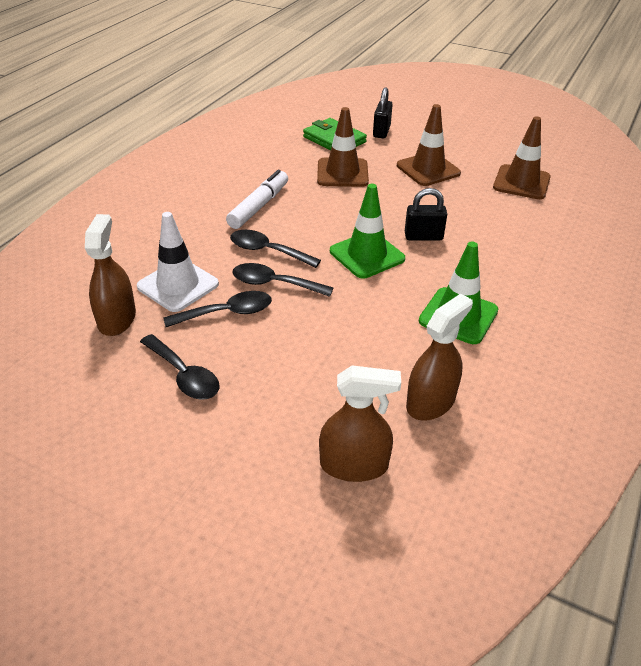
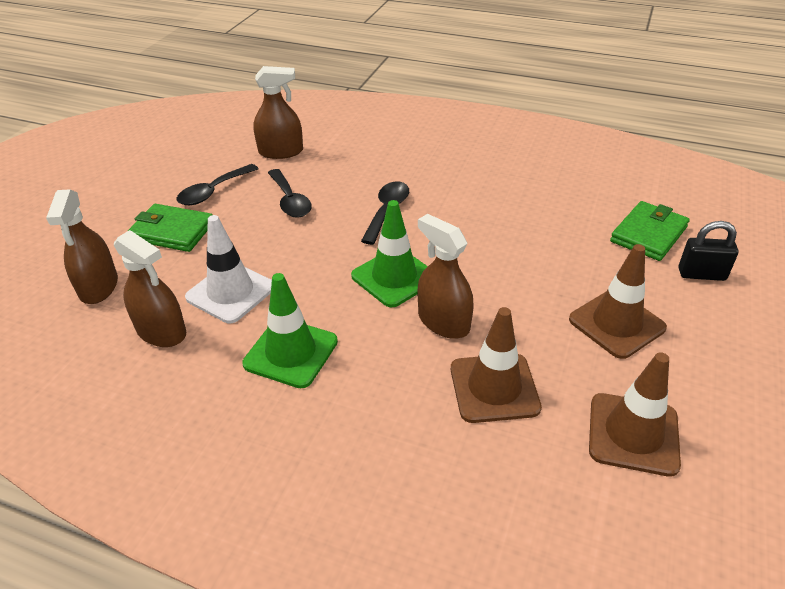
camera: 85 degrees right, 0 degrees up
(178, 285) = (326, 171): white traffic cone -> white traffic cone (230, 292)
(259, 206) = (466, 196): white marker -> none
(259, 407) = (172, 231): none -> green wallet
(274, 284) = (334, 221): black spoon -> none
(342, 173) = (565, 247): brown traffic cone -> brown traffic cone (494, 388)
(423, 236) = (443, 322): black padlock -> brown spray bottle

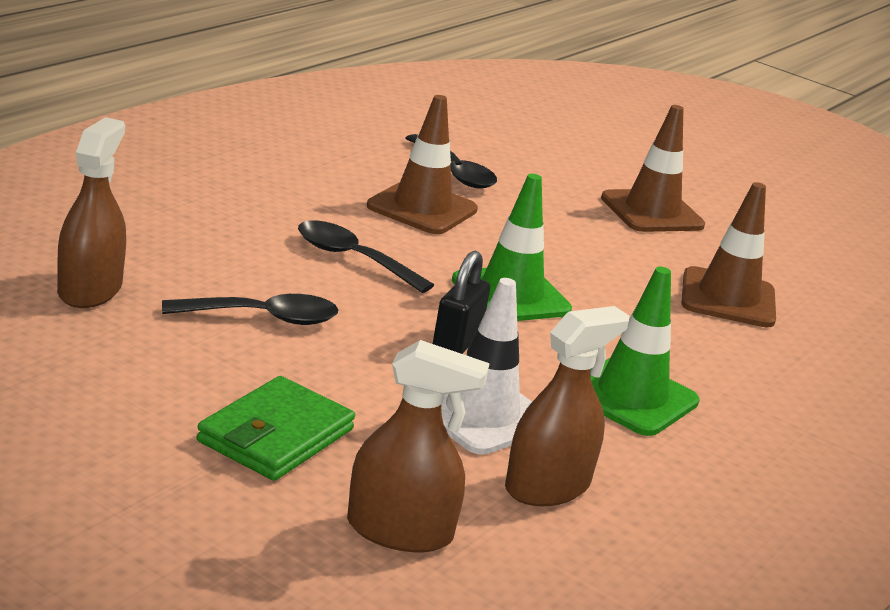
camera: 80 degrees left, 15 degrees down
(213, 191) = (171, 375): black spoon -> black spoon (454, 172)
(443, 322) = (612, 292): brown spray bottle -> none
(633, 434) = (803, 259): brown traffic cone -> brown traffic cone (422, 208)
(648, 234) = (510, 145): green wallet -> none
(701, 274) = (592, 150): black padlock -> black padlock (456, 343)

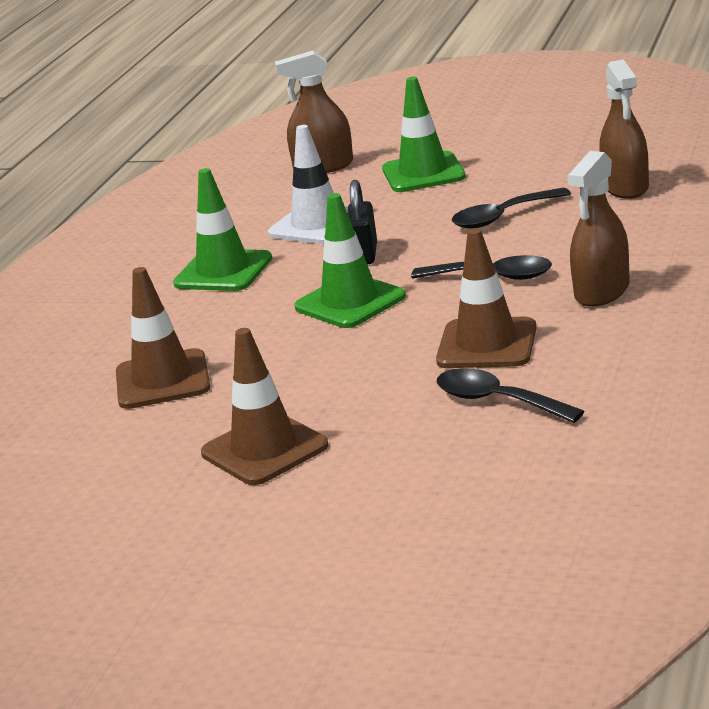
camera: 170 degrees right, 0 degrees up
(276, 436) = (423, 173): green wallet -> green traffic cone
(547, 486) = (256, 209): brown spray bottle -> brown spray bottle (602, 291)

